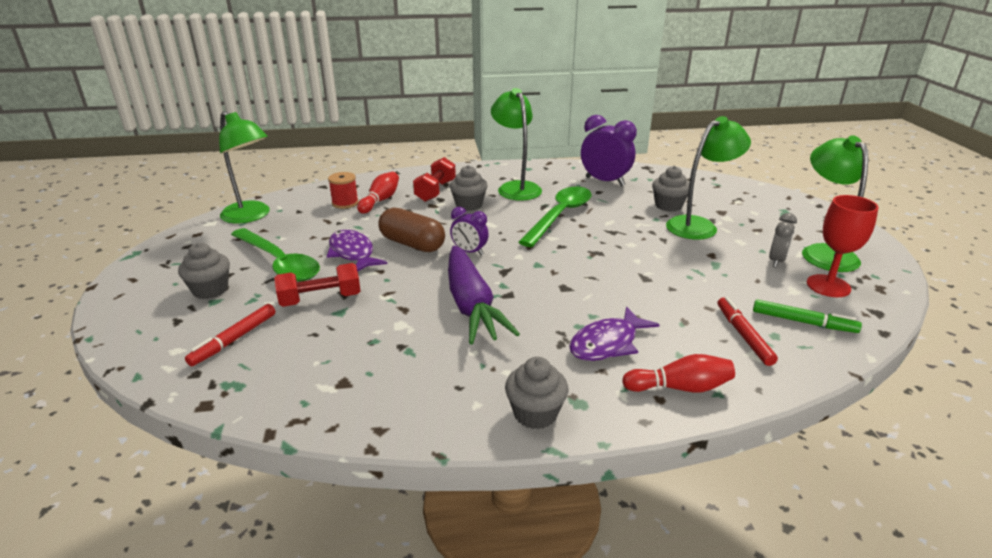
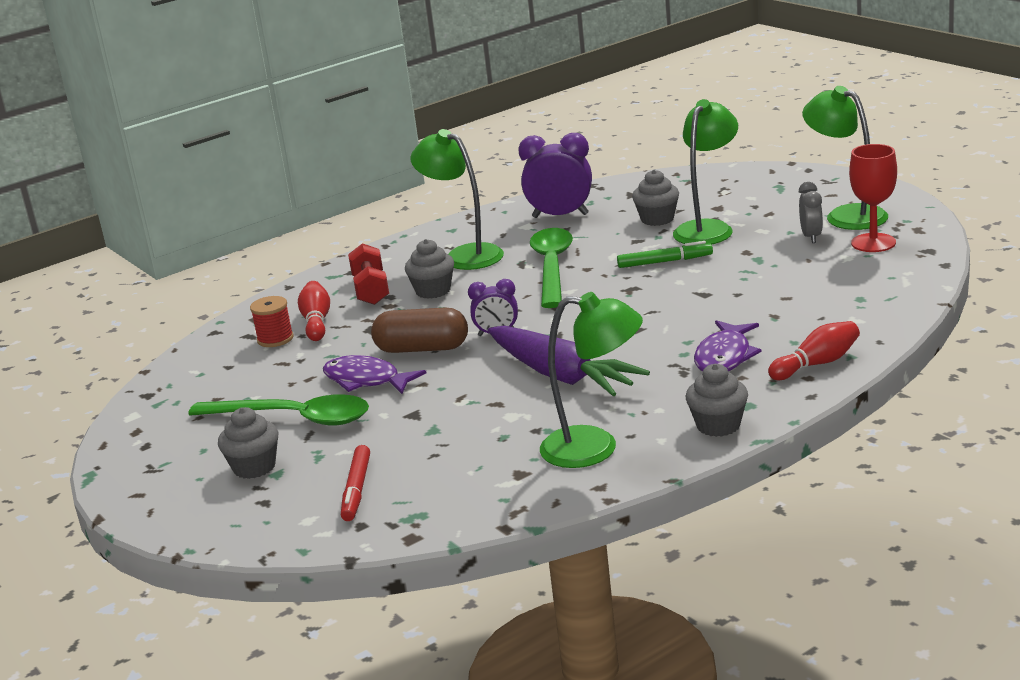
camera: 25 degrees left, 5 degrees down
(251, 216) = (175, 391): green lamp -> green lamp (595, 448)
(320, 299) = (395, 428): red dumbbell -> none
(743, 335) = (834, 308): red marker -> none
(803, 322) = (875, 280): green marker -> green marker (665, 262)

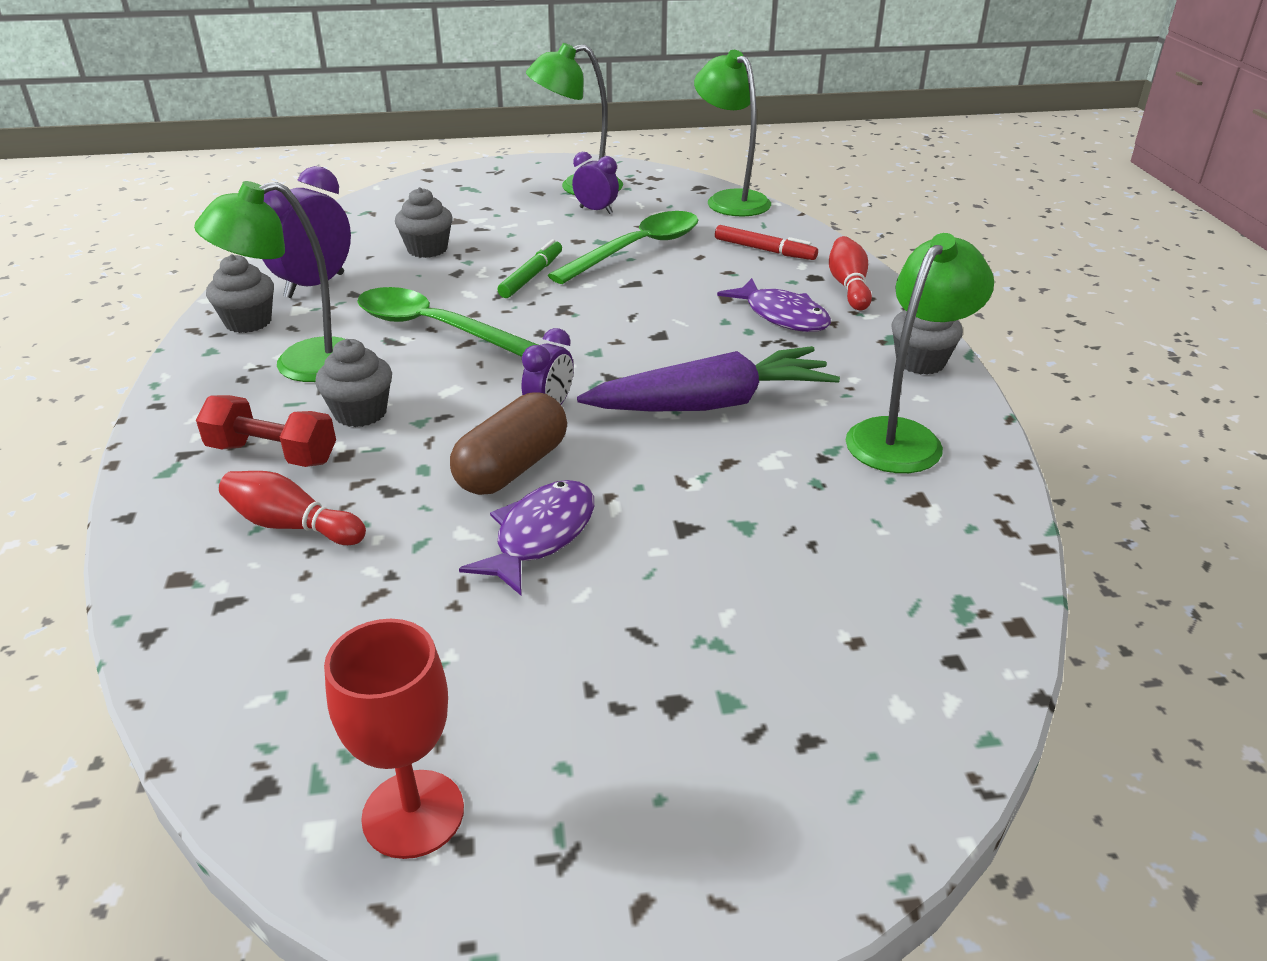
camera: 65 degrees left, 10 degrees up
(254, 467) = (686, 720): grey cupcake -> grey cupcake (248, 322)
(275, 339) = (284, 579): red spool -> none
(293, 418) = (572, 635): green spoon -> green spoon (637, 249)
(357, 490) = (850, 635): red marker -> red marker (764, 250)
(366, 380) = (540, 536): purple fish -> purple fish turned 150 degrees clockwise
(708, 228) = (495, 238): green lamp -> green lamp (730, 200)
(811, 237) = (596, 210): grey clock -> purple clock
(873, 243) = (650, 197): red goblet -> red goblet (413, 813)

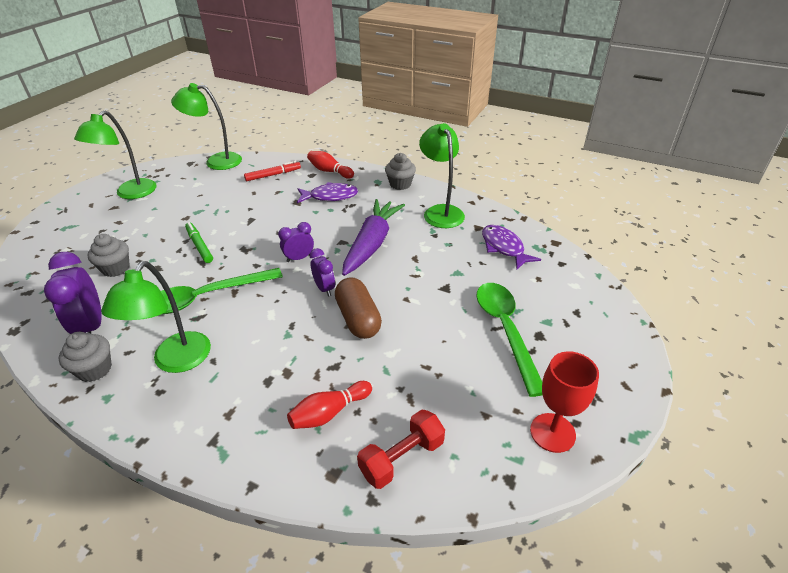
camera: 55 degrees left, 5 degrees up
(272, 454) = (256, 401): red dumbbell -> red dumbbell (402, 458)
(360, 413) = (255, 353): grey cupcake -> none
(540, 536) = (415, 330): purple fish -> purple fish (504, 247)
(596, 210) = (164, 199): purple clock -> purple clock (299, 258)
(637, 249) = (221, 205): green spoon -> green spoon (505, 330)

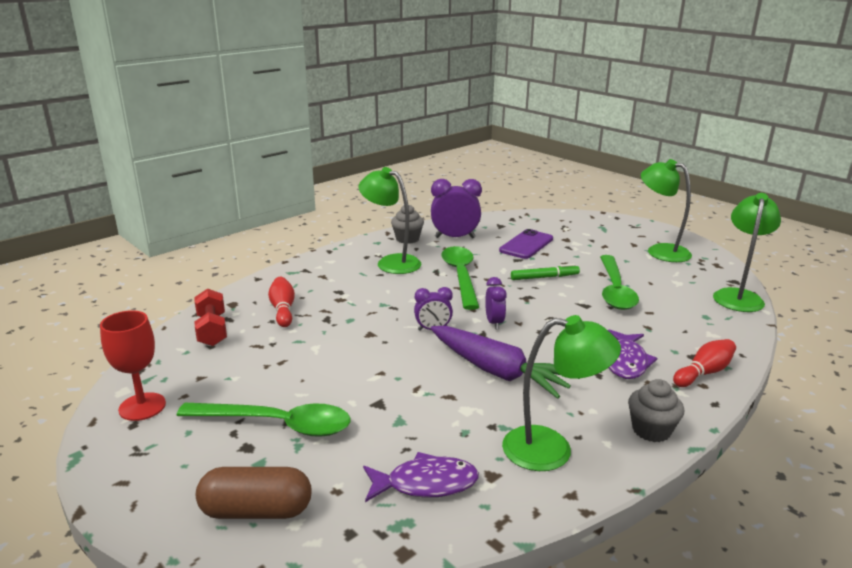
camera: 110 degrees right, 15 degrees down
(116, 268) = (526, 245): grey cupcake -> purple phone
(218, 209) = (615, 290): none -> green spoon
(273, 175) = (696, 329): red marker -> none
(358, 319) = (374, 339): brown capsule -> brown capsule (256, 511)

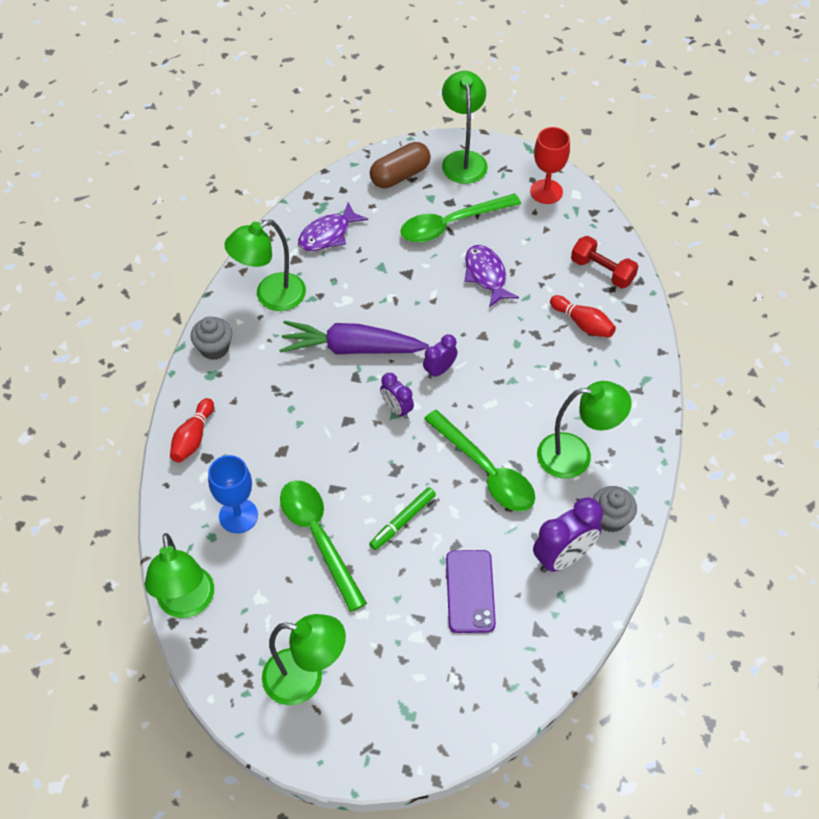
camera: 145 degrees right, 30 degrees up
(160, 488) = (463, 159): none -> green lamp
(626, 362) = (260, 417): purple fish -> purple fish (486, 275)
(677, 318) = (238, 516): none -> blue goblet

